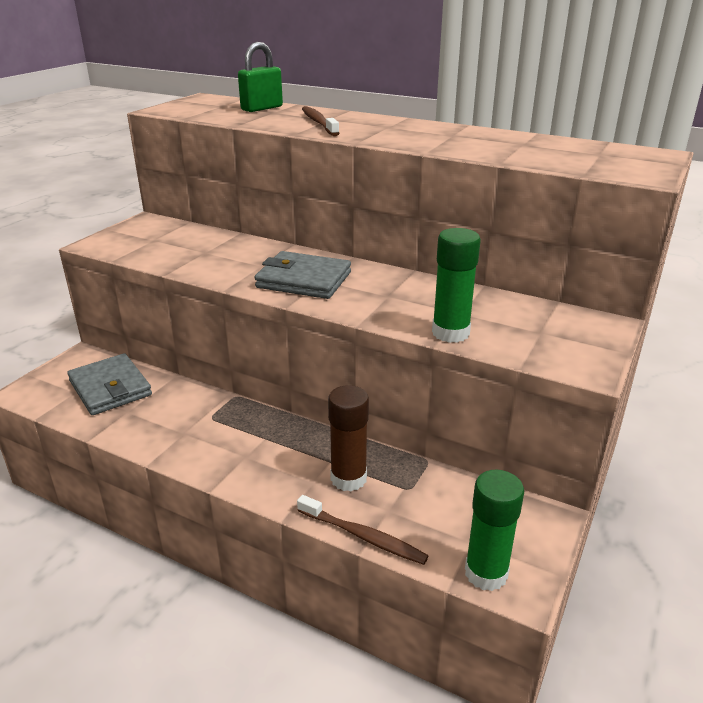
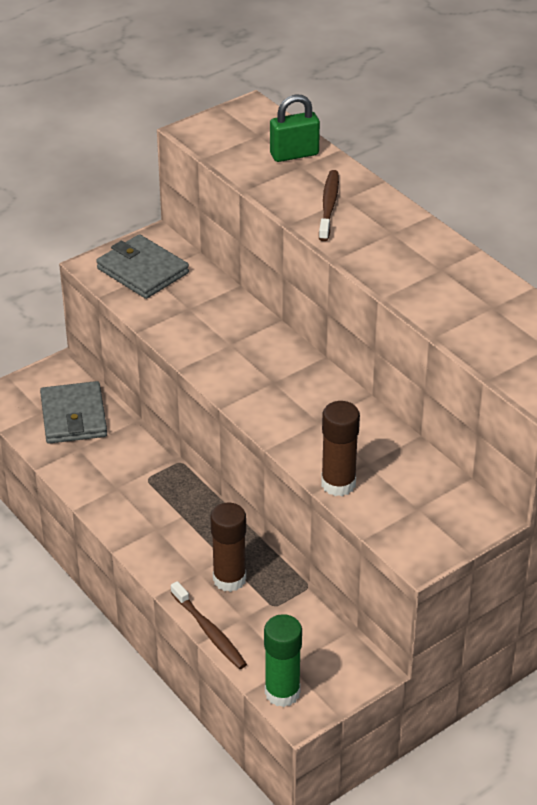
camera: 25 degrees right, 10 degrees up
(304, 280) = (257, 377): grey wallet -> grey wallet (143, 271)
(450, 333) = (338, 484): green glue stick -> brown glue stick

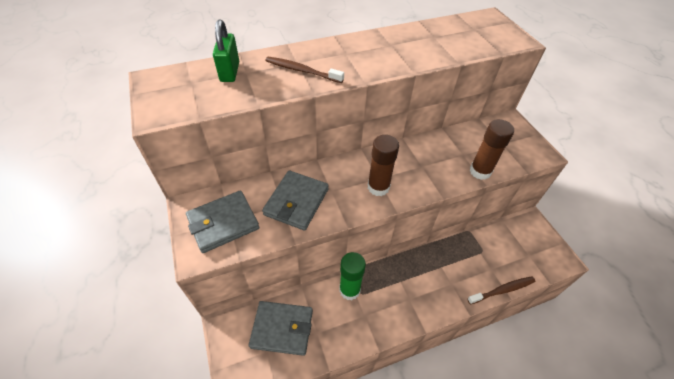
camera: 75 degrees left, 10 degrees up
(198, 318) = (296, 202): none -> grey wallet
(229, 579) = (460, 268): brown glue stick -> brown glue stick (378, 187)
(282, 692) = (549, 264): green glue stick -> green glue stick (349, 290)

